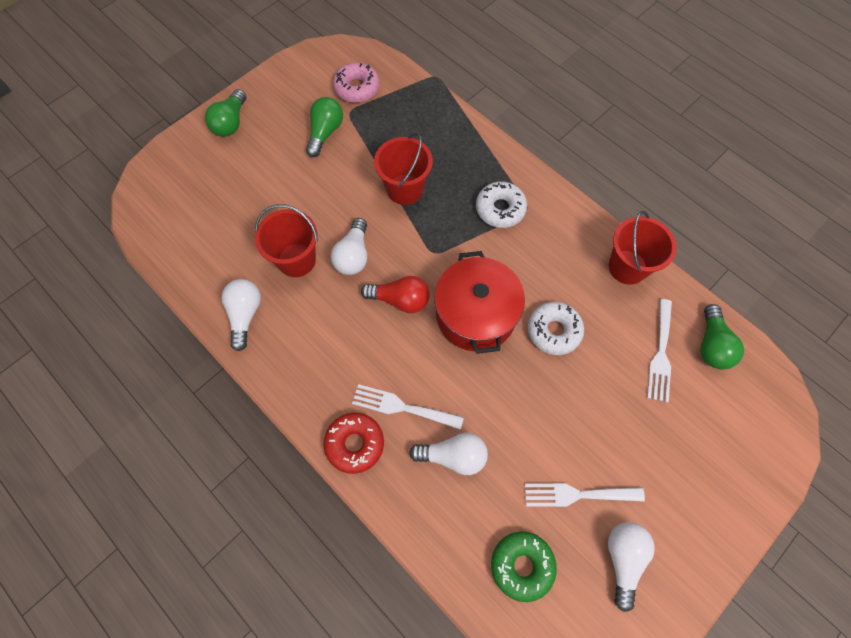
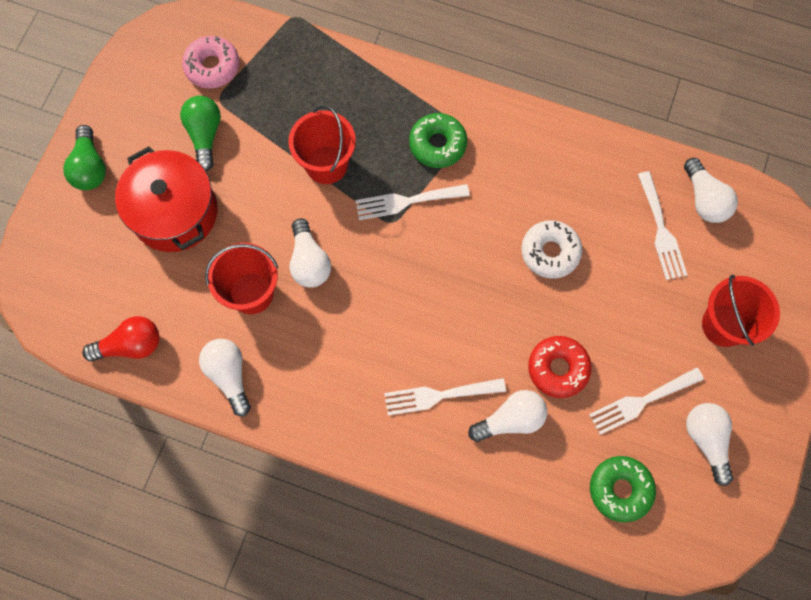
camera: 25 degrees left, 5 degrees up
(355, 444) = (411, 453): red donut -> red donut (558, 368)
(400, 300) = (382, 288): red light bulb -> red light bulb (130, 345)
(453, 242) = (406, 201): none -> white fork
(475, 314) = (466, 269): red pot -> red pot (174, 212)
(500, 209) = (437, 144): white donut -> green donut
(627, 267) = (592, 153): red bucket -> red bucket (724, 325)
(711, 345) = (704, 199): green light bulb -> white light bulb

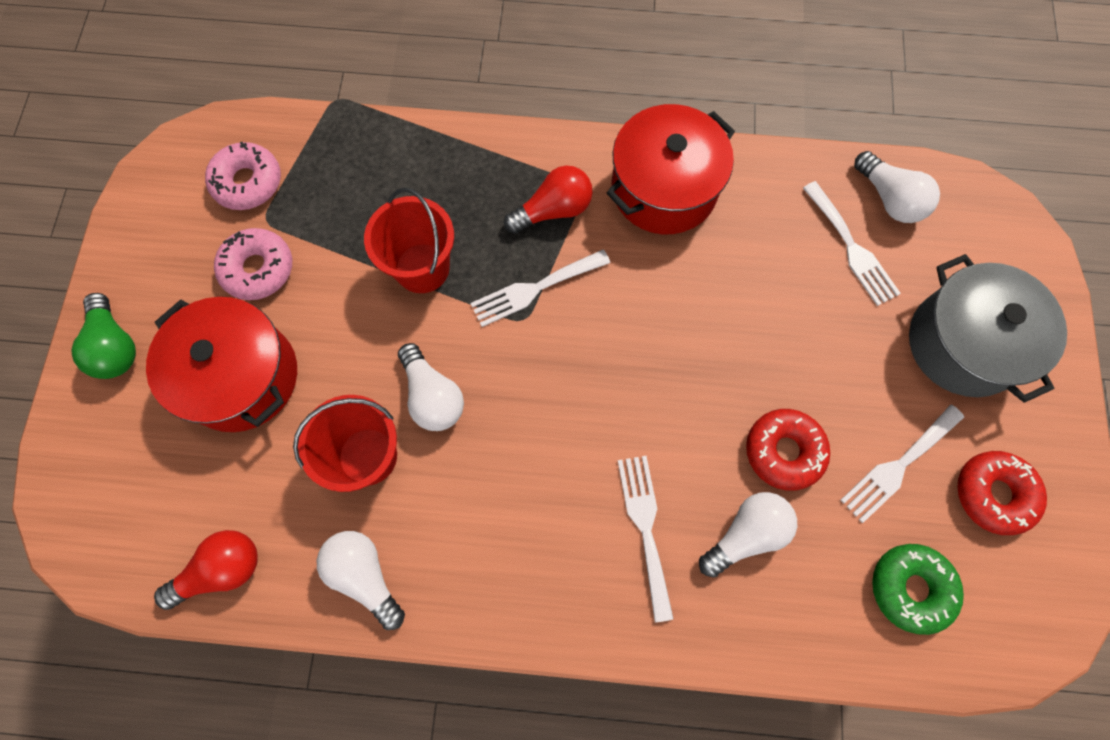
camera: 15 degrees left, 0 degrees up
(205, 135) = (258, 269): green light bulb -> pink donut
(437, 144) = (553, 210): green donut -> red light bulb
(438, 395) = (645, 527): white fork -> white fork turned 105 degrees clockwise
(528, 148) = (664, 188): none -> red pot
(550, 252) = (728, 307): white donut -> none
(706, 440) = (993, 494): white light bulb -> red donut
(724, 325) = (963, 343): red bucket -> grey pot

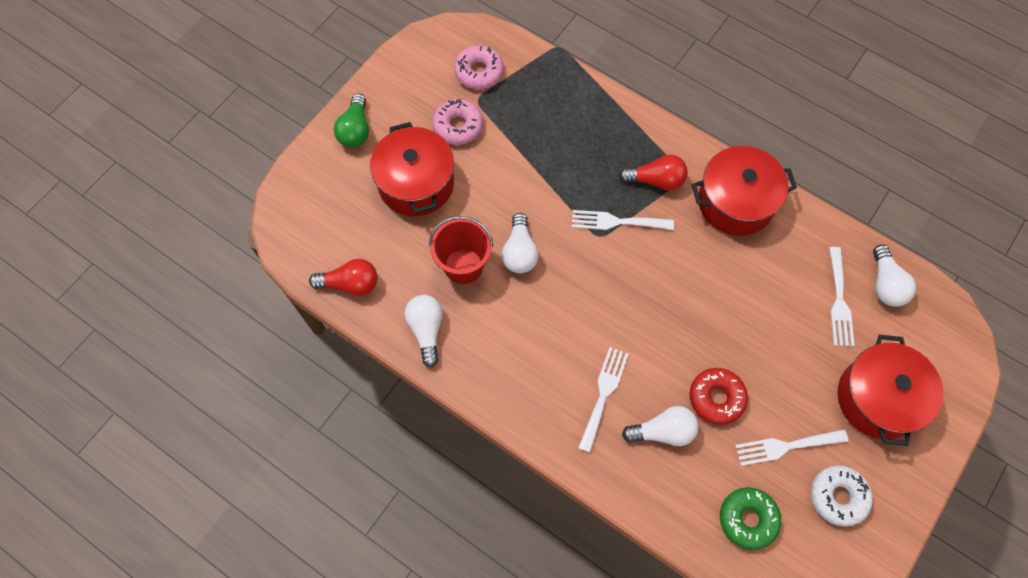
camera: 30 degrees right, 5 degrees down
(422, 268) = (555, 174): red bucket -> none
(963, 343) = (878, 398): grey pot -> red pot
(993, 494) = (838, 497): red donut -> white donut

